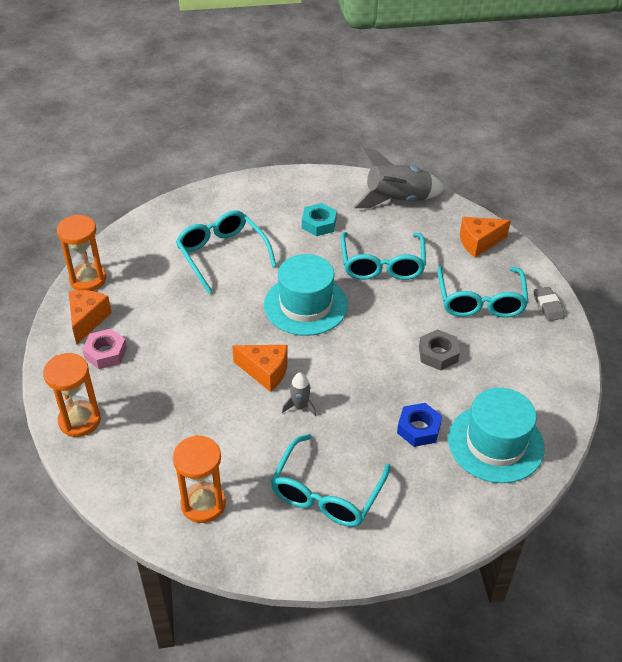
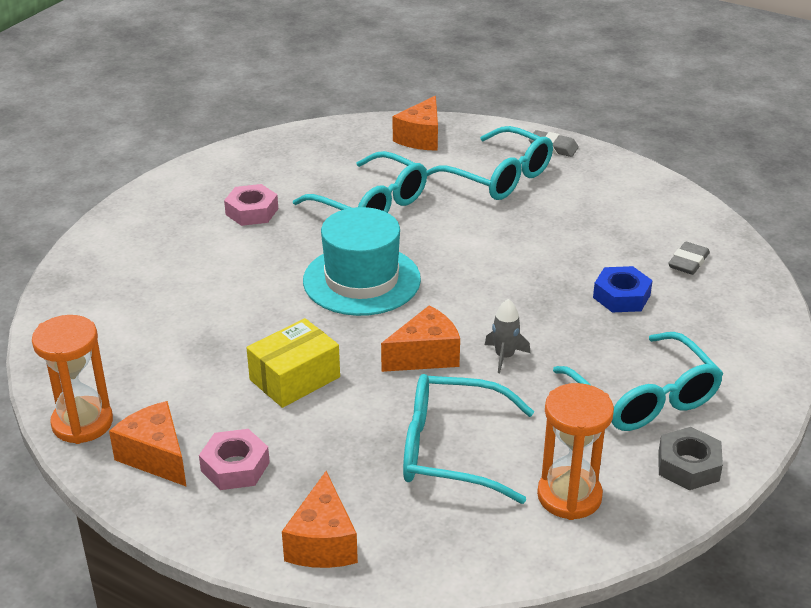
camera: 50 degrees left, 10 degrees down
(79, 420) = (323, 542): orange hourglass -> orange cheese
(193, 332) = (295, 378): none -> yellow box
(222, 254) = (199, 298): turquoise glasses -> turquoise glasses (451, 450)
(319, 224) = (252, 211): turquoise nut -> pink nut
(397, 200) = (292, 149): grey rocket -> none
(438, 354) = (537, 235): grey nut -> grey nut (688, 466)
(495, 443) = (688, 262): turquoise hat -> grey eraser

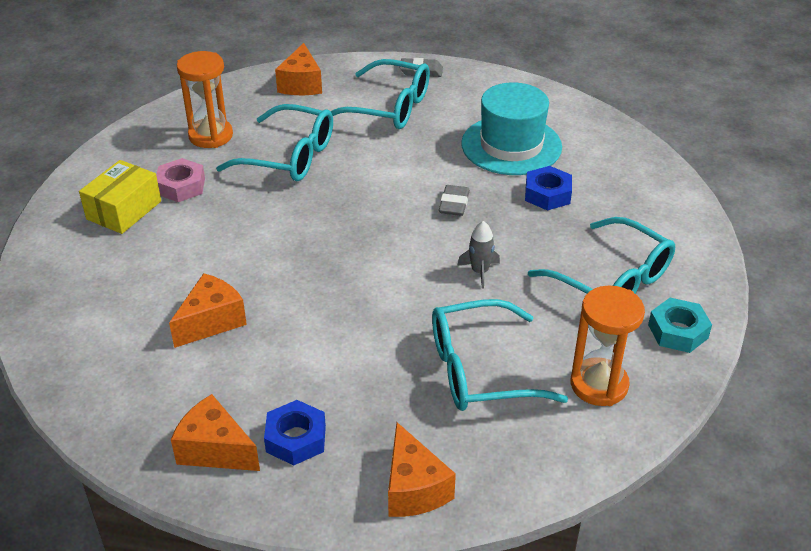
camera: 20 degrees left, 5 degrees up
(82, 423) = (125, 436): orange hourglass -> orange hourglass (210, 136)
(235, 467) = (296, 439): pink nut -> blue nut
(295, 378) = (306, 339): yellow box -> yellow box (124, 210)
(361, 280) = (318, 230): turquoise hat -> turquoise hat (511, 145)
(425, 356) = (412, 288): orange cheese -> orange cheese (211, 321)
(688, 262) = (585, 151): grey eraser -> grey eraser (454, 204)
(688, 466) = (678, 331): grey nut -> turquoise nut

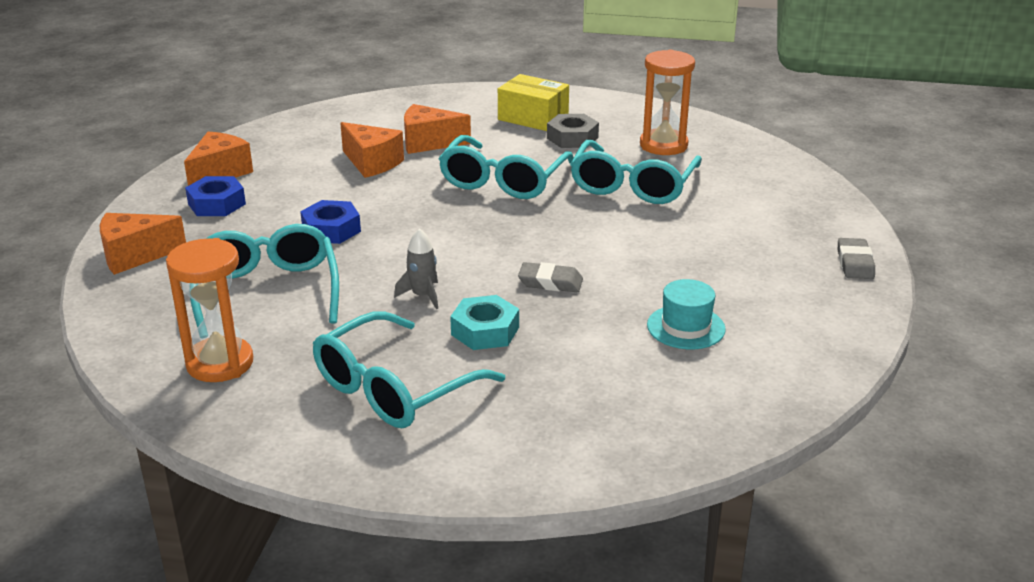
camera: 90 degrees right, 10 degrees down
(181, 186) = (572, 138): pink nut -> grey nut
(301, 84) = (786, 187): orange cheese -> orange cheese (428, 143)
(388, 107) = (753, 241): turquoise glasses -> turquoise glasses (503, 181)
(511, 145) = (686, 327): turquoise hat -> turquoise hat, size x0.55
(547, 194) = (575, 350): blue nut -> blue nut (331, 230)
(678, 331) = (288, 431): turquoise nut -> turquoise nut (485, 331)

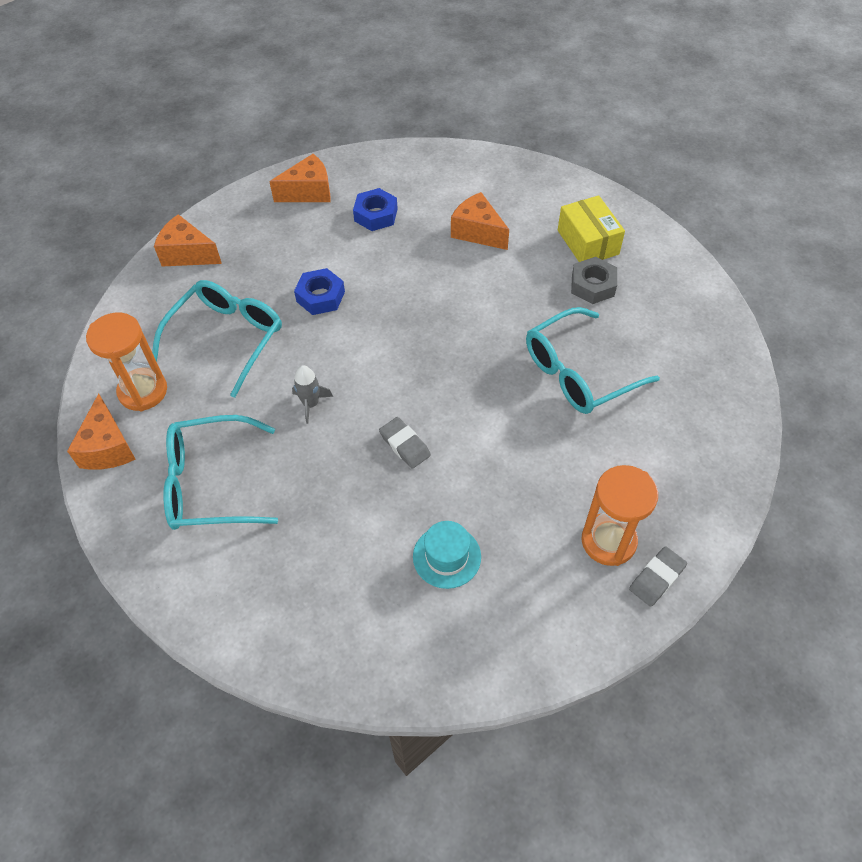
camera: 40 degrees right, 25 degrees up
(216, 204) = (278, 226): blue nut -> blue nut (375, 215)
(372, 163) = (415, 235): orange cheese -> orange cheese (108, 447)
(485, 331) = (314, 466): turquoise nut -> none
(503, 181) = (486, 309): turquoise glasses -> none
(663, 145) = (658, 336): orange hourglass -> orange hourglass (608, 541)

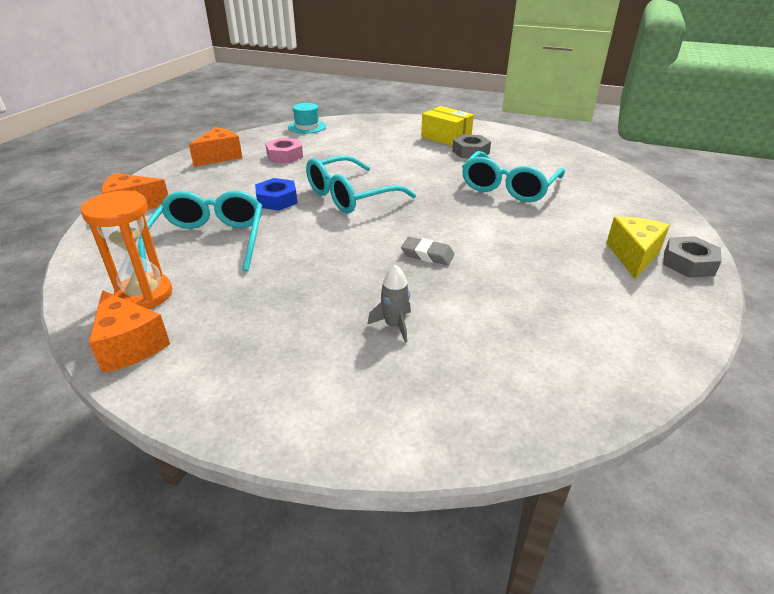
camera: 30 degrees left, 20 degrees down
(211, 483) = (270, 333): turquoise glasses -> turquoise glasses (350, 196)
(311, 404) = (323, 256): grey rocket -> grey rocket (394, 325)
(375, 215) = (284, 156): blue nut -> pink nut
(447, 556) = (534, 305): turquoise hat -> turquoise hat (307, 127)
(477, 232) = (368, 148): orange cheese -> none
(608, 541) = (633, 256): orange hourglass -> yellow cheese
(657, 578) = (688, 263): grey eraser -> grey nut

